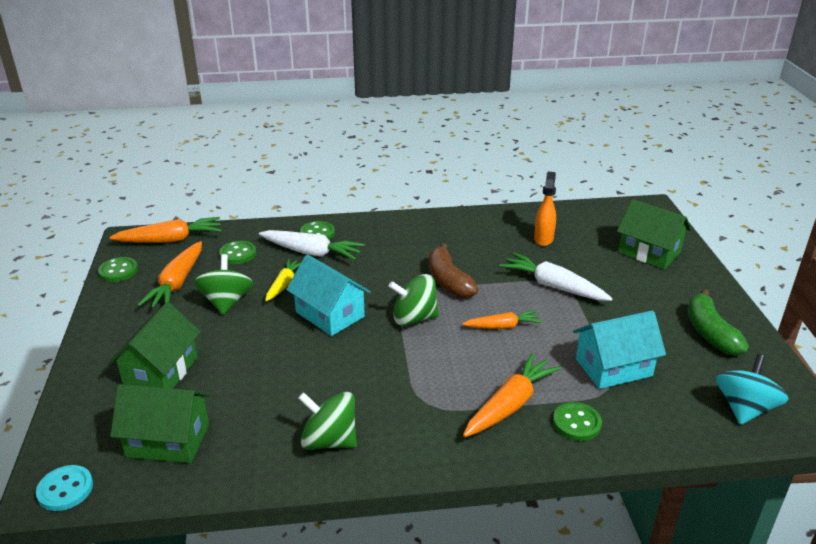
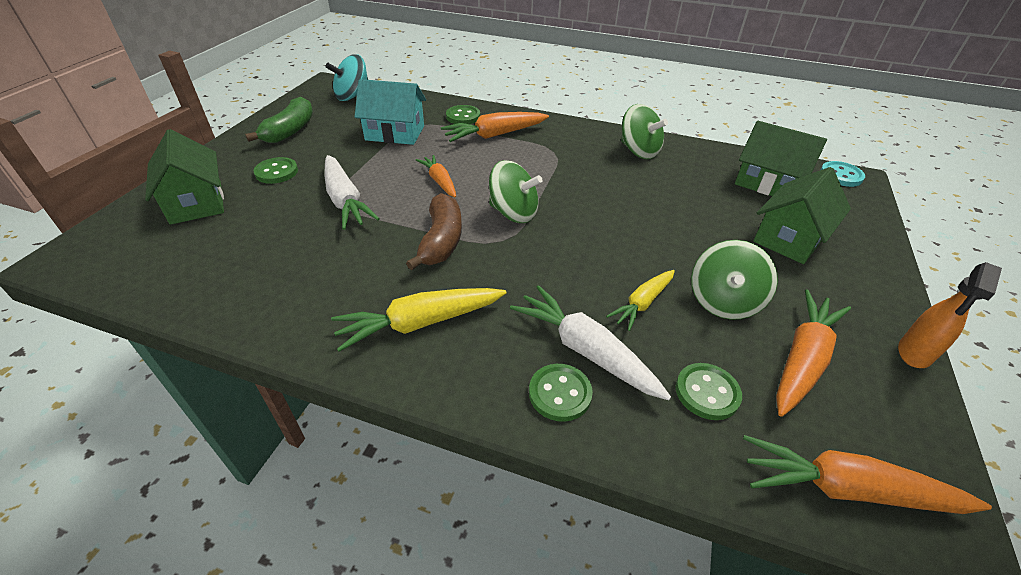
camera: 155 degrees left, 10 degrees up
(118, 271) = (920, 428): green button -> green button (276, 172)
(330, 314) = (599, 244): turquoise house -> none
(414, 238) = (420, 323): none -> yellow carrot
(502, 326) = (439, 181): orange carrot -> orange carrot turned 45 degrees clockwise
(543, 239) = (267, 258): orange spray bottle -> orange spray bottle (914, 353)

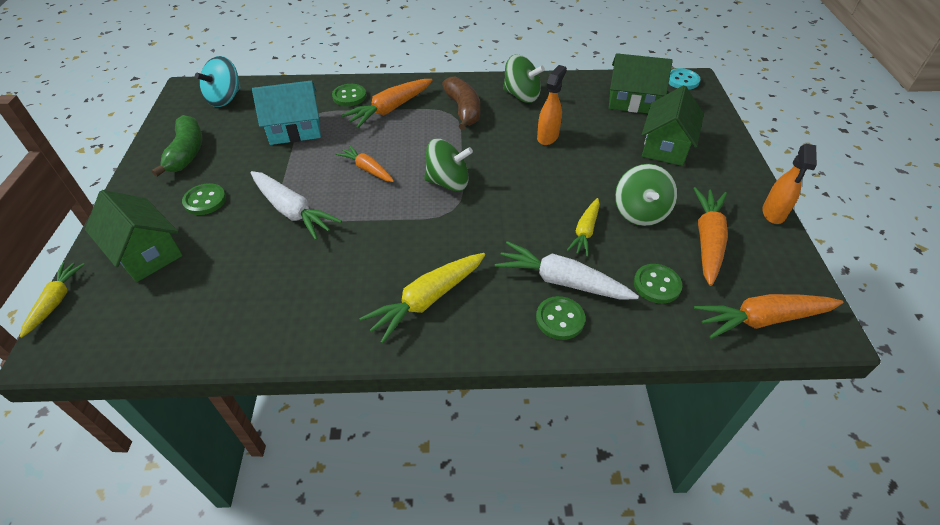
camera: 20 degrees left, 5 degrees up
(97, 221) = (56, 301): none -> yellow carrot
(441, 241) = (402, 225): brown banana -> brown banana (463, 110)
(648, 196) = (548, 137): none -> orange spray bottle

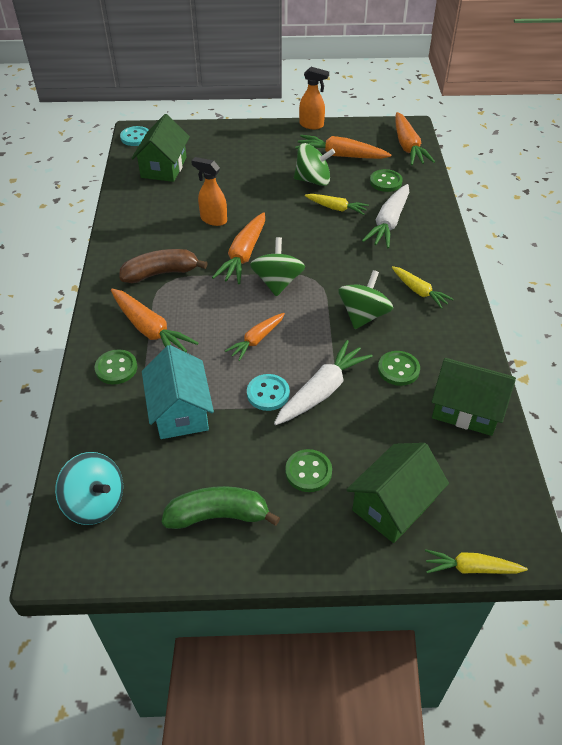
camera: 90 degrees left, 0 degrees up
(299, 177) = (268, 393): none -> turquoise button
(427, 300) = (419, 291): yellow carrot -> yellow carrot, size x0.63
(491, 159) = (243, 255): none -> orange carrot
(521, 95) = (141, 233): green spinning top -> green spinning top (363, 315)
(560, 319) = (424, 226): green button -> green button (398, 369)
(666, 146) = (232, 158): green house -> green house (466, 409)

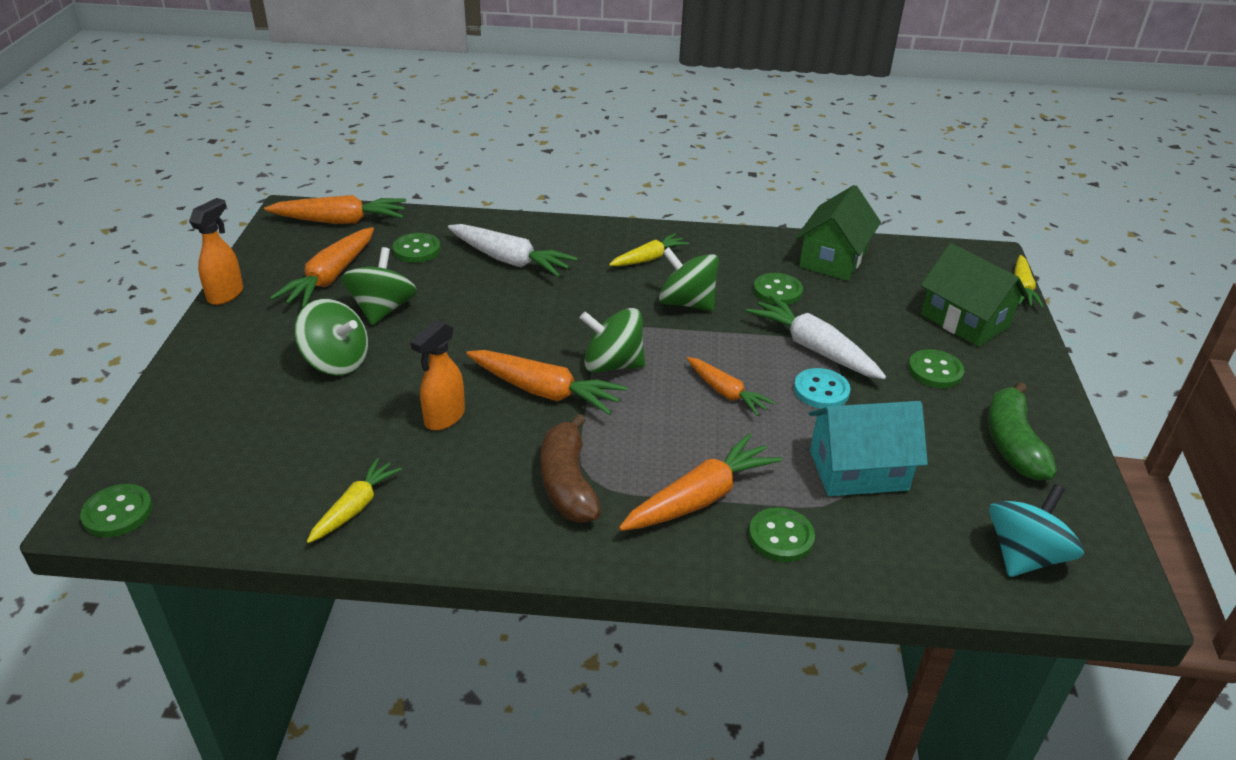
camera: 85 degrees left, 10 degrees down
(135, 137) = (118, 513): turquoise button -> green button
(163, 167) = (255, 473): green house -> none
(257, 174) = (336, 361): none -> green spinning top
(336, 208) = (461, 297): yellow carrot -> yellow carrot (355, 508)

